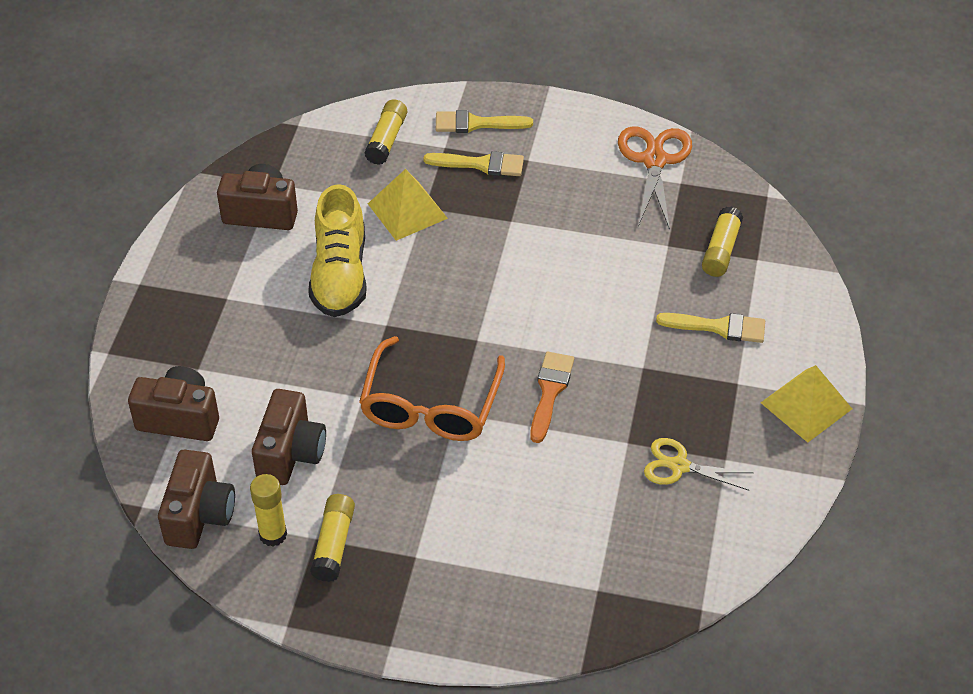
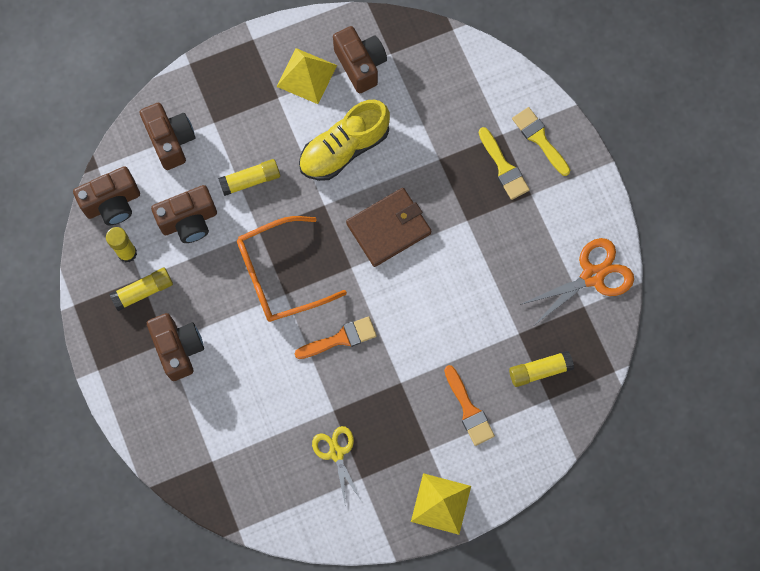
camera: 55 degrees right, 25 degrees up
(386, 140) = (481, 93): yellow glue stick -> yellow glue stick (250, 180)
(407, 211) = (428, 151): yellow pyramid -> yellow pyramid (306, 76)
(434, 548) = (178, 349): none -> brown camera
(462, 286) = (388, 228): none -> brown wallet
(719, 327) = (469, 410): yellow brush -> orange brush

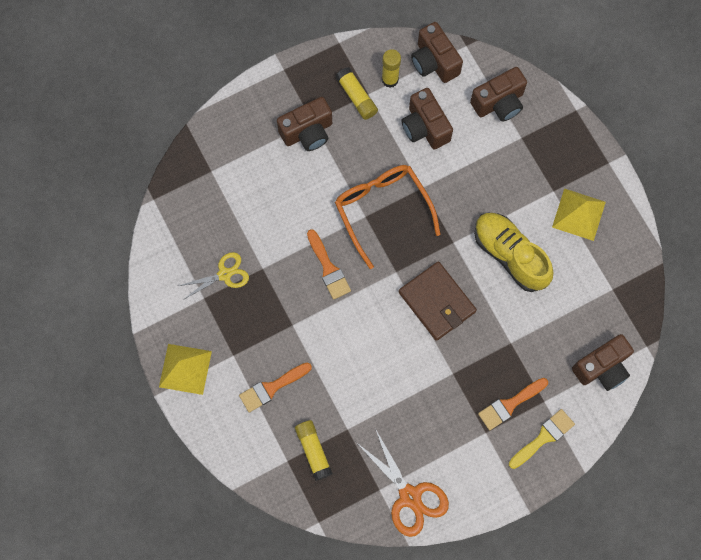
camera: 85 degrees right, 0 degrees up
(250, 180) = (469, 175): yellow glue stick -> none
(360, 65) = (596, 262): brown camera -> brown camera (602, 367)
(504, 167) = (509, 405): yellow brush -> orange brush

